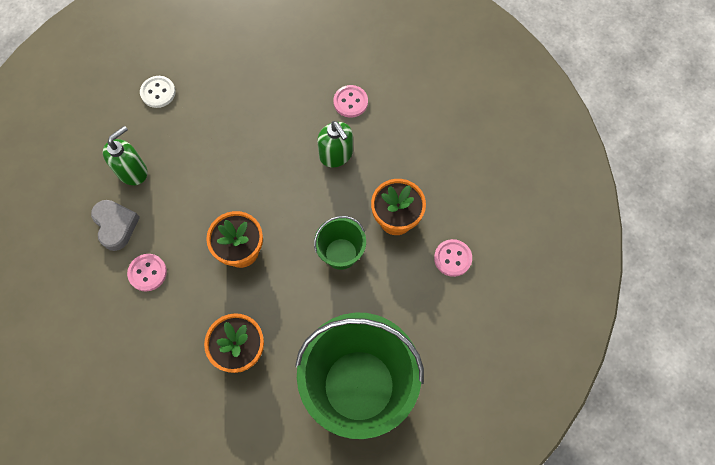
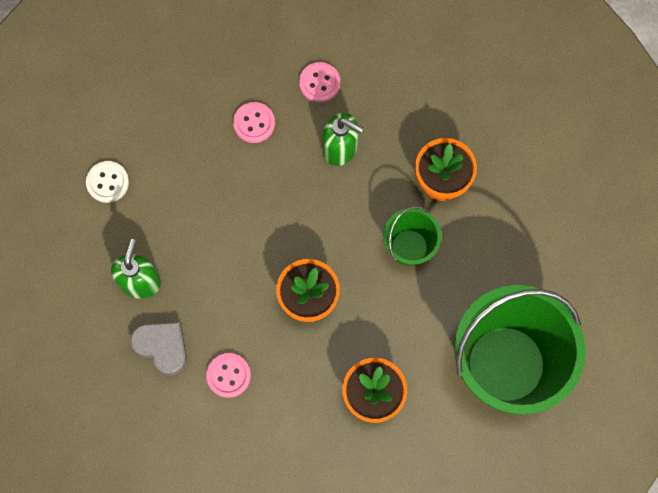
camera: 30 degrees left, 5 degrees up
(452, 258) = (519, 191): pink button -> pink button (254, 123)

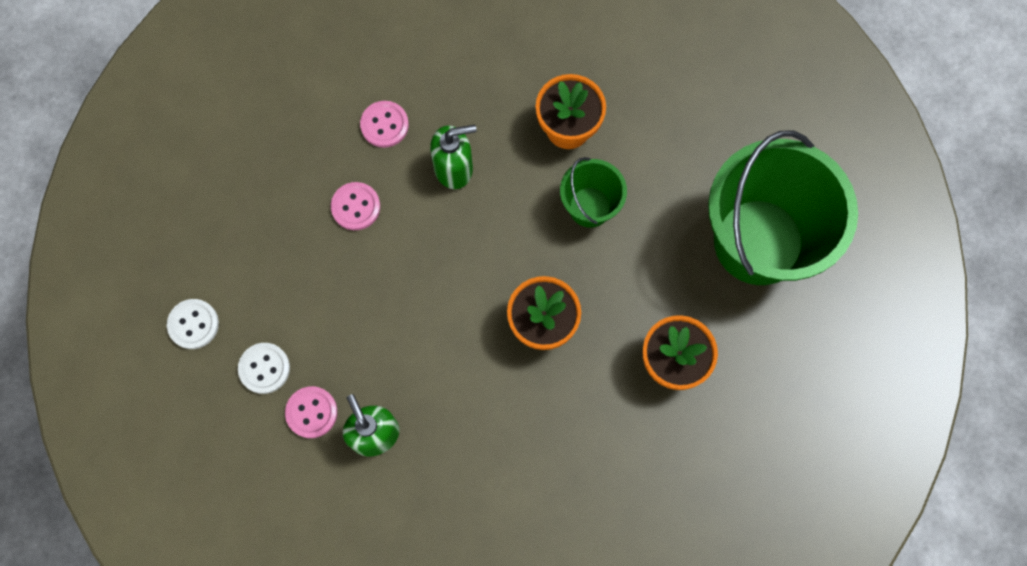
camera: 40 degrees left, 0 degrees up
(88, 118) = (193, 324): none -> white button
(162, 347) = (447, 476): grey heart -> none
(228, 375) = (530, 451): pink button -> pink button (311, 412)

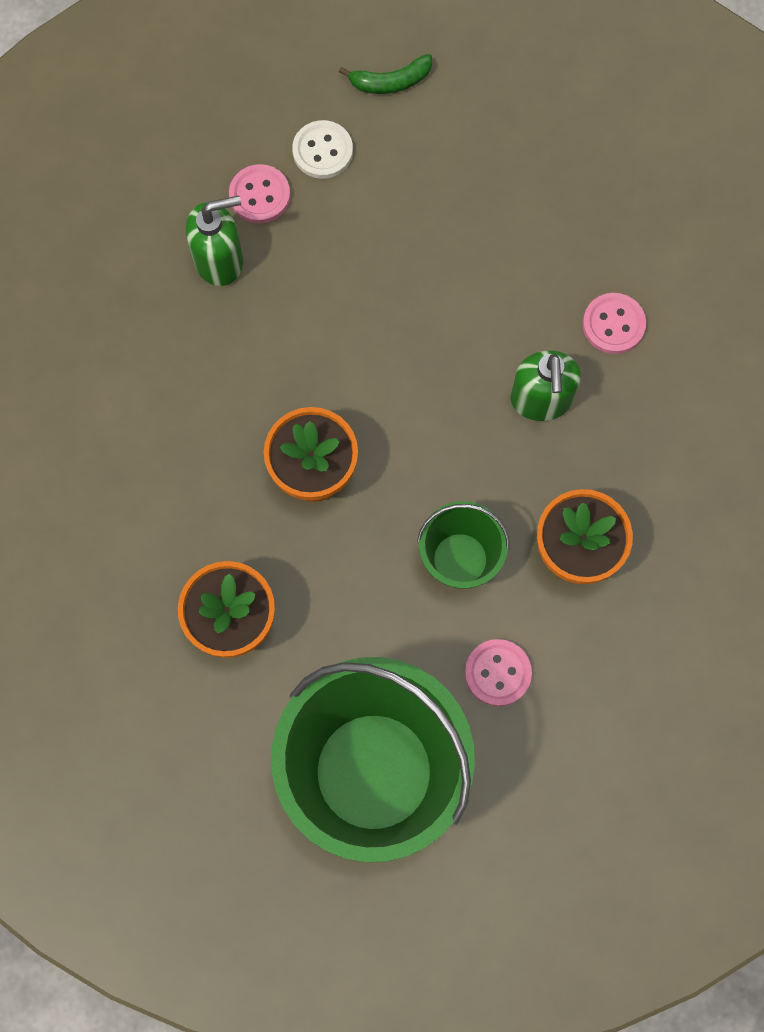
camera: 100 degrees right, 0 degrees up
(193, 324) = (391, 81): white button -> green banana
(355, 207) = (507, 276): pink button -> pink button (497, 673)

